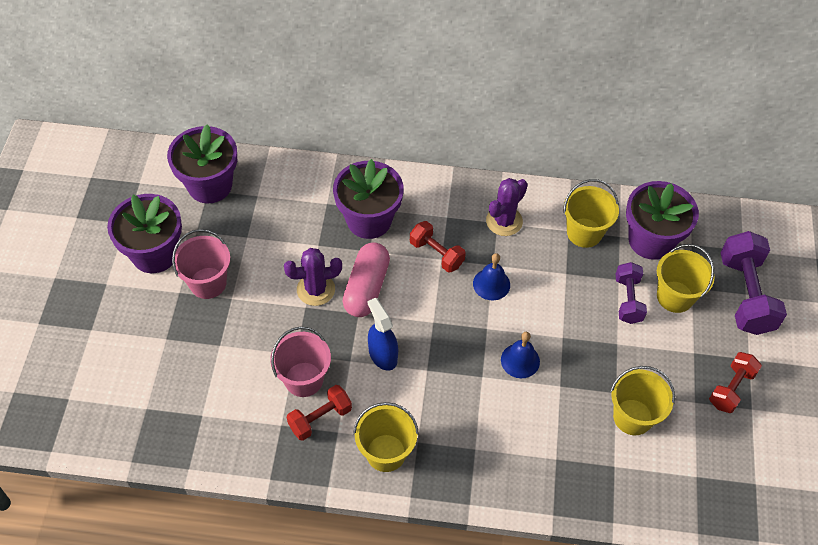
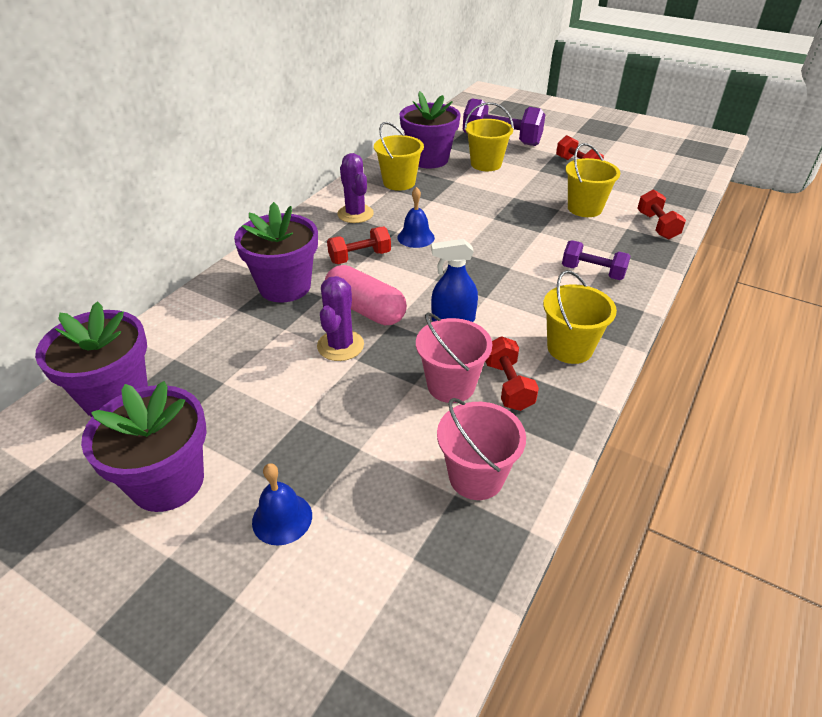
camera: 65 degrees left, 15 degrees down
(208, 283) = (260, 436): pink bucket -> pink bucket (476, 477)
(520, 360) = (504, 244): blue bell -> blue bell (282, 518)
(628, 300) = (476, 182): purple dumbbell -> purple dumbbell (592, 272)
(636, 495) = (657, 226): none -> red dumbbell

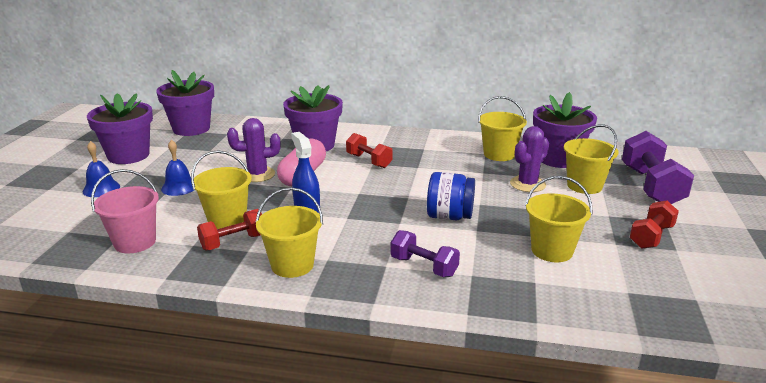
camera: 70 degrees right, 15 degrees down
(355, 214) = (429, 148): purple cactus -> purple cactus (527, 184)
(416, 237) = (415, 176): blue bell -> blue bell (179, 187)
(451, 385) = (227, 219): pink bucket -> yellow bucket
(510, 239) = (449, 216): none -> blue jar
(592, 272) = (423, 266): purple dumbbell -> purple dumbbell turned 60 degrees counterclockwise
(657, 226) = (561, 303): red dumbbell -> none

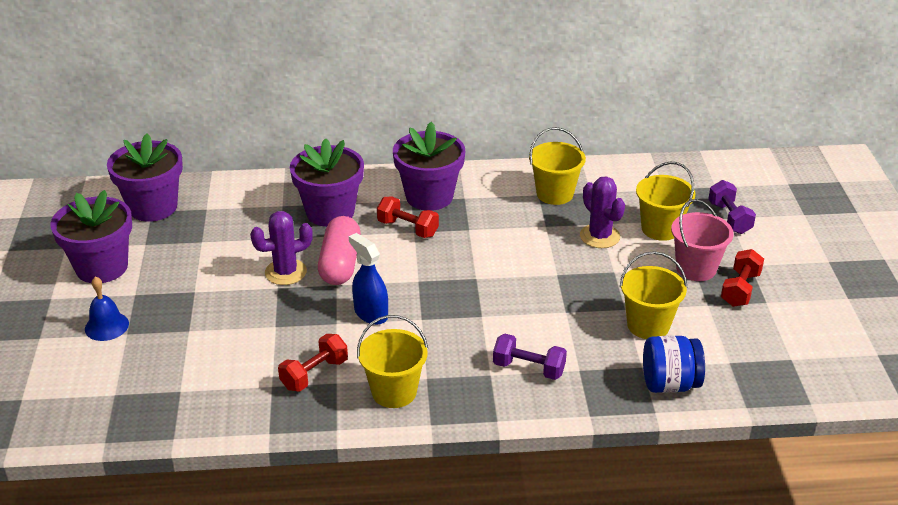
camera: 15 degrees left, 10 degrees up
(135, 242) = (204, 394): pink bucket -> pink bucket (696, 268)
(179, 187) = (202, 307): blue bell -> none
(227, 219) = (289, 345): yellow bucket -> none
(449, 216) = (531, 298): blue jar -> blue jar (669, 384)
(527, 184) = (599, 236): purple cactus -> purple cactus turned 60 degrees counterclockwise
(558, 159) = (623, 191): purple flower pot -> purple flower pot (429, 196)
(651, 186) = (729, 218): purple dumbbell -> purple dumbbell, size x0.60

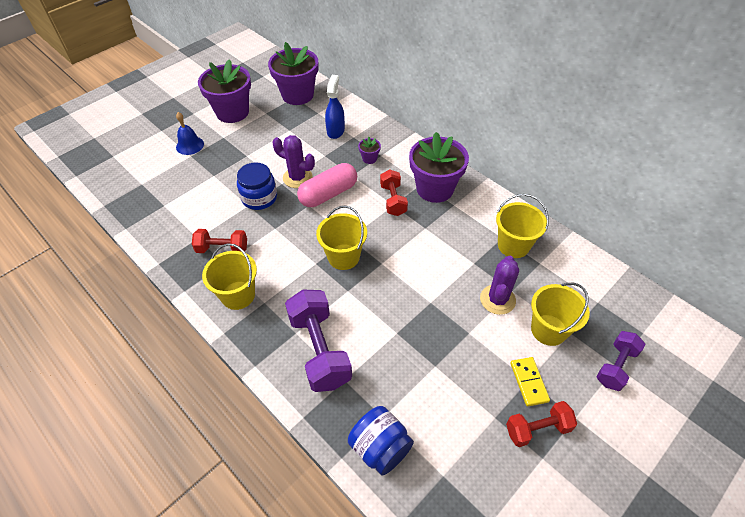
camera: 50 degrees right, 15 degrees up
(276, 313) = (259, 198): none -> blue jar
(330, 212) = (369, 158): purple flower pot -> purple flower pot, size x0.41
(370, 313) = (298, 237): blue spray bottle -> blue spray bottle (335, 130)
(528, 368) = (319, 350): purple dumbbell -> purple dumbbell, size x1.68
(648, 325) = (432, 392): yellow bucket -> yellow bucket (343, 257)
(696, 268) = (529, 382): pink bucket -> yellow domino

